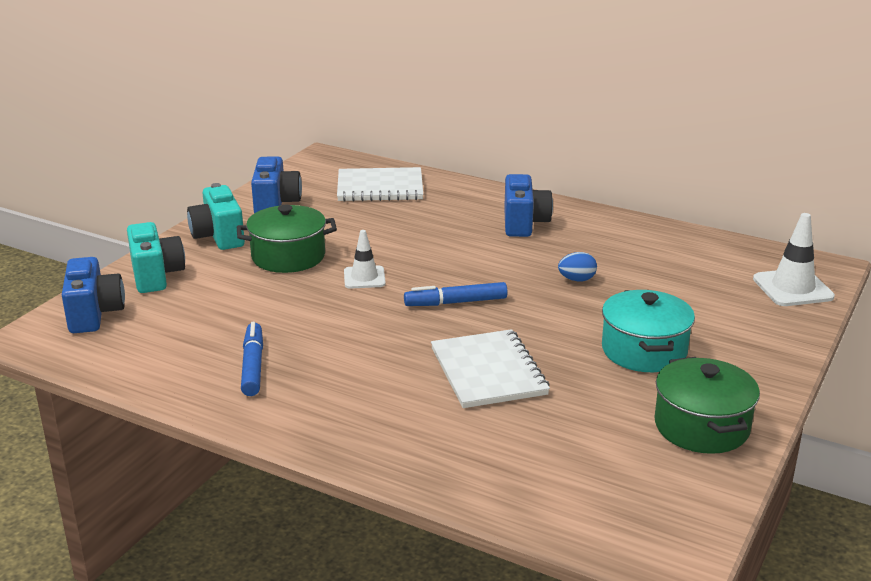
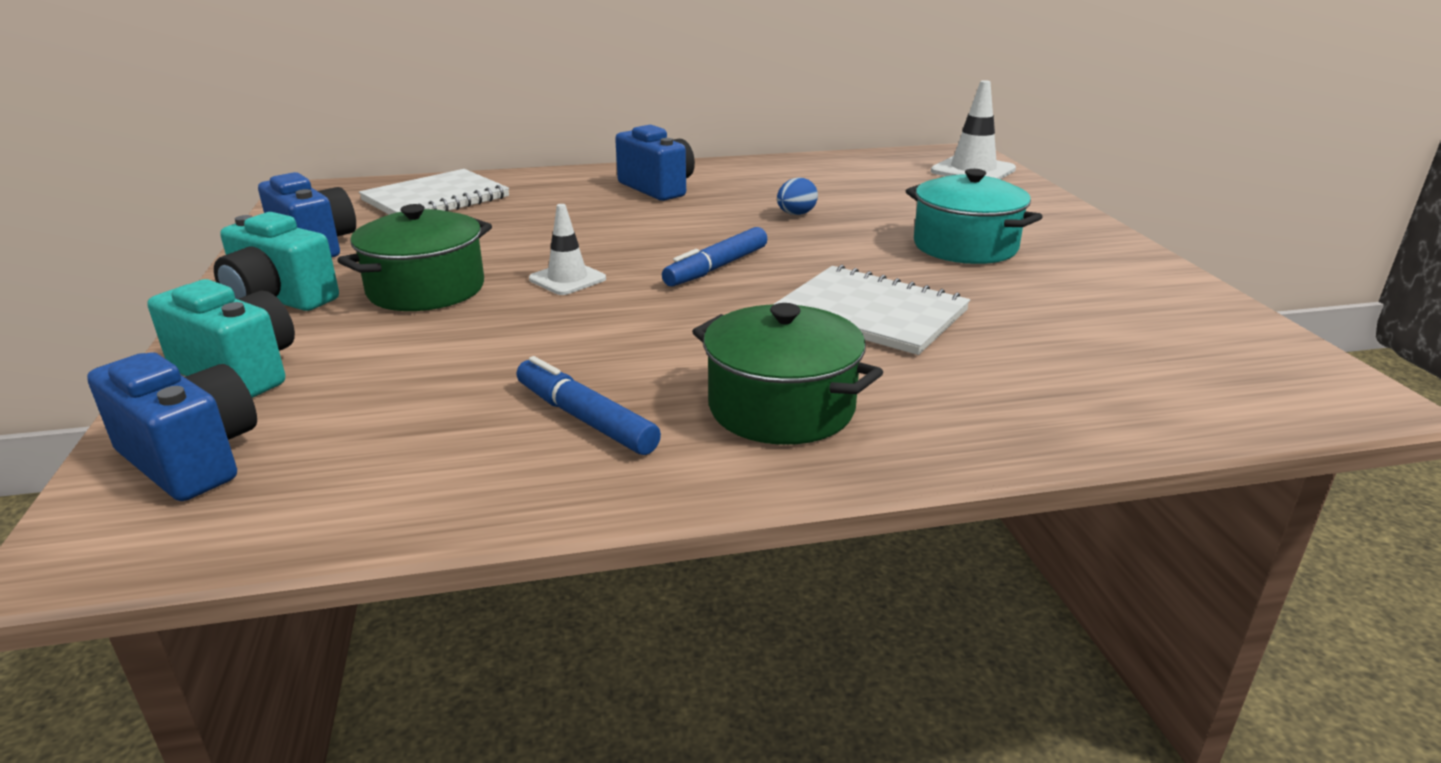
camera: 40 degrees left, 0 degrees up
(701, 426) = (1130, 284): green pot -> green pot (781, 407)

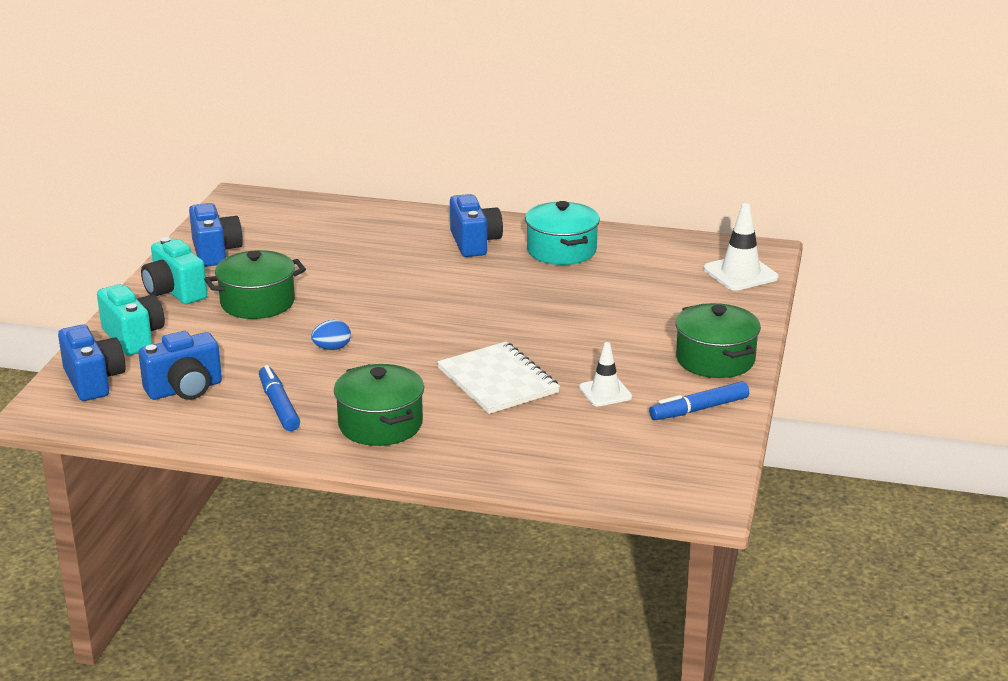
camera: 25 degrees right, 0 degrees up
(391, 432) = (185, 389): none -> blue camera
(436, 199) = (314, 223): white notebook -> none
(567, 279) = (343, 313): white traffic cone -> white traffic cone (605, 392)
(716, 268) = (441, 325): blue marker -> blue marker (699, 409)
(796, 214) = (545, 290): blue egg -> blue egg (332, 348)
(965, 246) = (628, 345): turquoise pot -> turquoise pot (561, 250)
(1078, 242) = (715, 359): none -> green pot

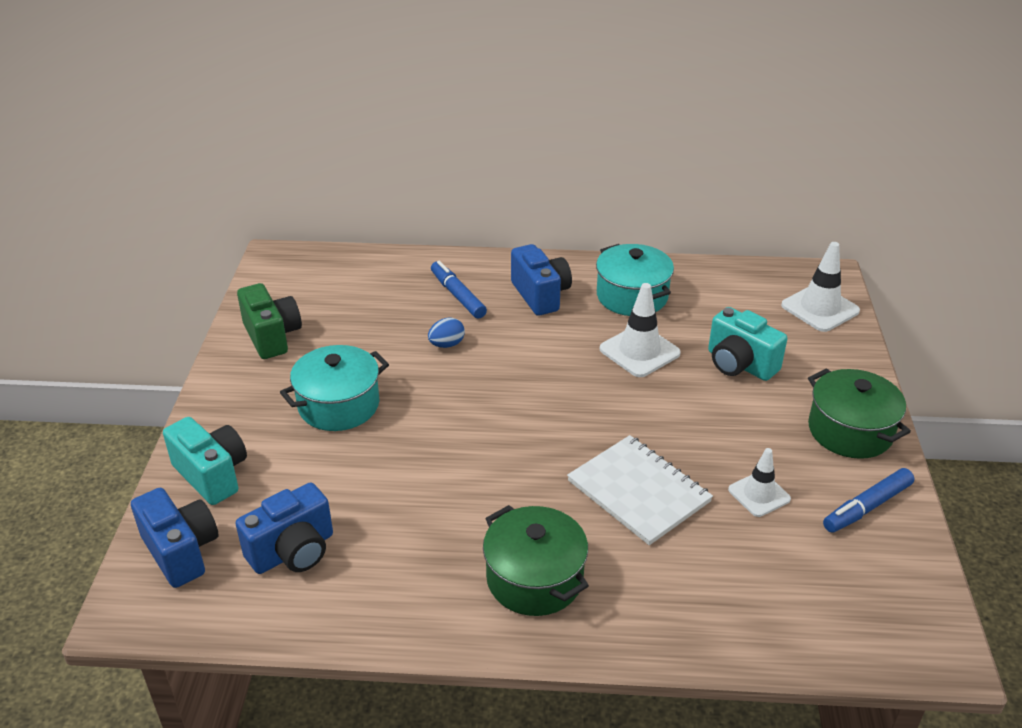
camera: 10 degrees left, 10 degrees up
(175, 292) = (242, 399): turquoise camera -> turquoise camera (739, 364)
(215, 252) = (272, 336): blue camera -> green camera
(257, 303) = (339, 405): green pot -> turquoise pot
(279, 406) = (409, 563): blue marker -> blue marker (458, 295)
(332, 348) = (441, 464): blue egg -> blue egg (446, 344)
(548, 289) = (639, 351): none -> white traffic cone

